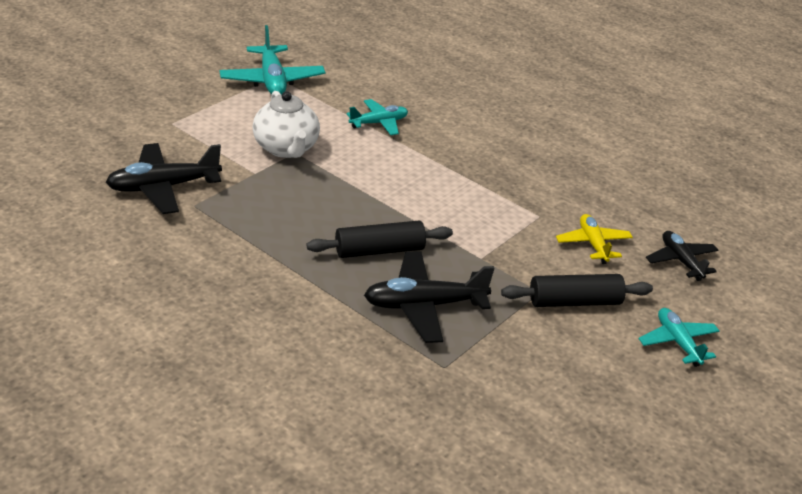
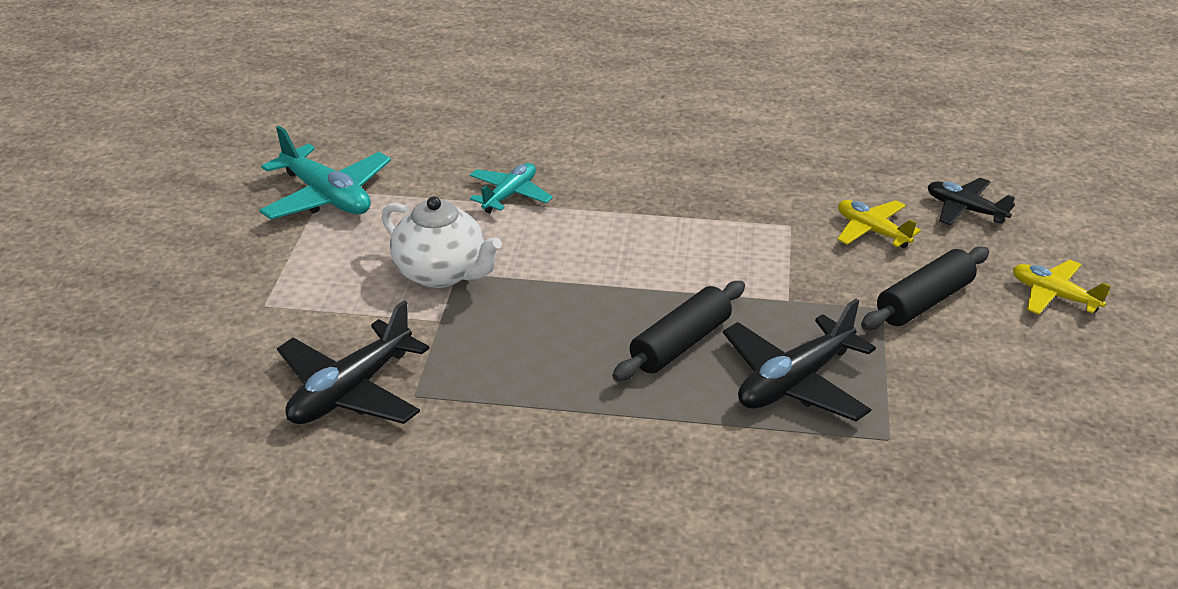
camera: 30 degrees left, 0 degrees up
(678, 342) = (1054, 296): turquoise plane -> yellow plane

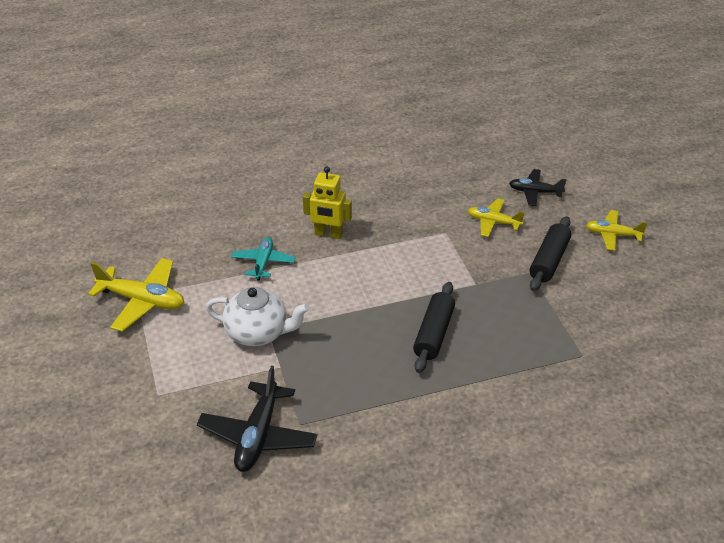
camera: 25 degrees left, 5 degrees up
(327, 196) = (142, 301): turquoise plane -> yellow plane
(621, 185) = (328, 234): none -> yellow robot
(794, 382) = (512, 337): black plane -> none

